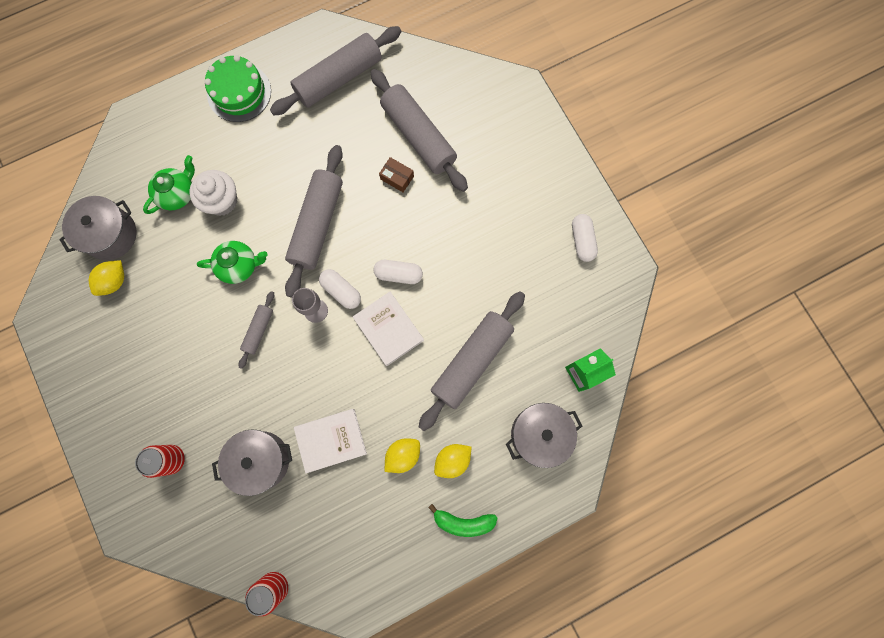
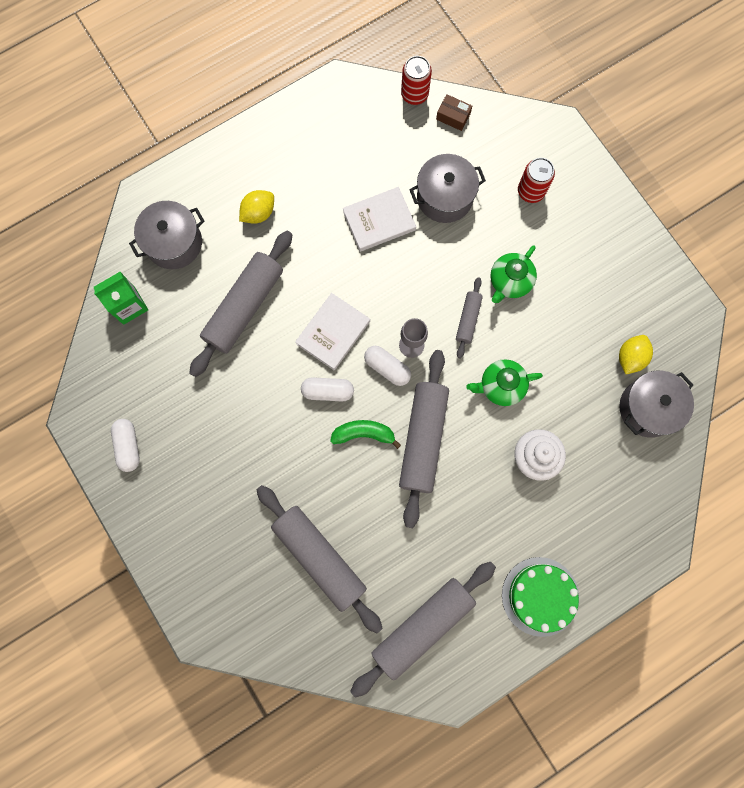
camera: 175 degrees right, 0 degrees up
(177, 193) = (585, 462): green teapot -> green teapot (509, 281)
(388, 329) = (333, 332): white book -> white book turned 75 degrees clockwise
(397, 177) = (340, 503): brown box -> brown box (453, 116)
(403, 455) = (307, 213): yellow lemon -> none
(463, 522) = (245, 160): green banana -> green banana (364, 434)

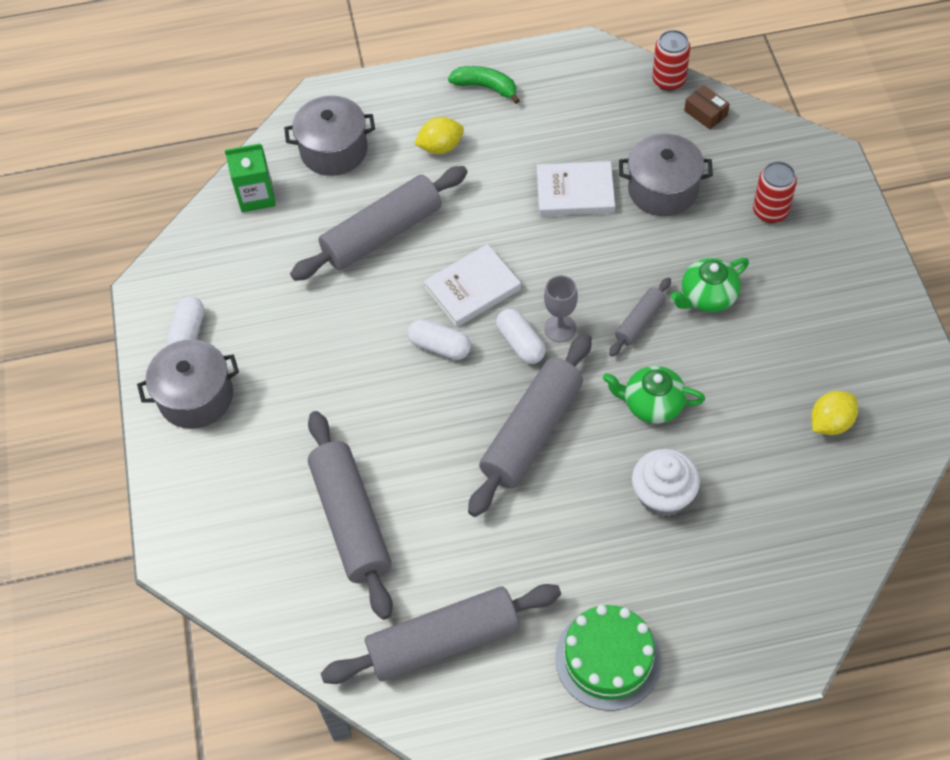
camera: 25 degrees right, 20 degrees down
(364, 434) = (463, 404): green banana -> green banana (486, 87)
(648, 408) = (833, 486): grey pot -> grey pot (196, 397)

